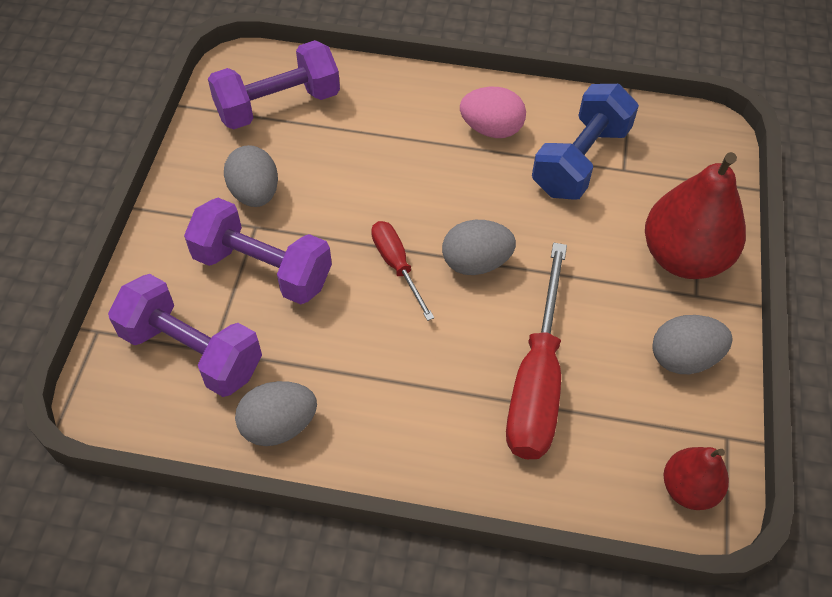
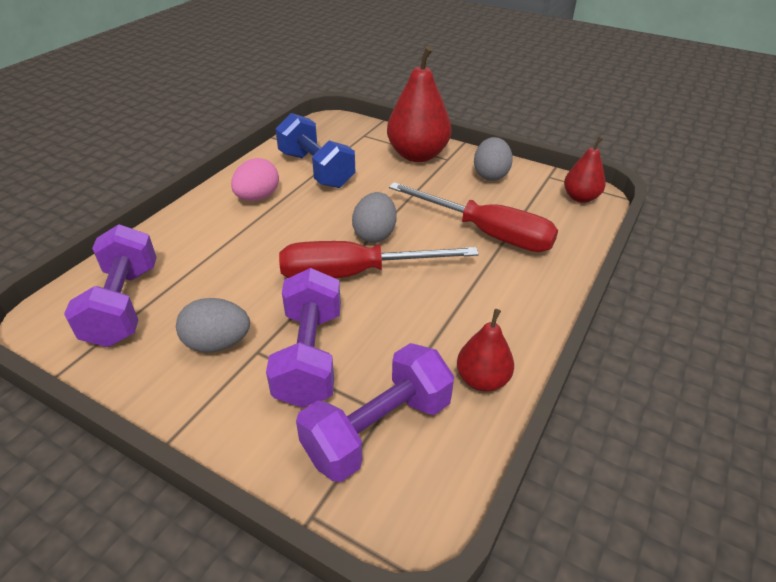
camera: 70 degrees left, 15 degrees down
(262, 269) = (309, 356): purple dumbbell -> purple dumbbell turned 45 degrees counterclockwise
(279, 425) = (482, 380): grey egg -> red pear
(397, 265) = (354, 273): red screwdriver -> red screwdriver, size x1.85

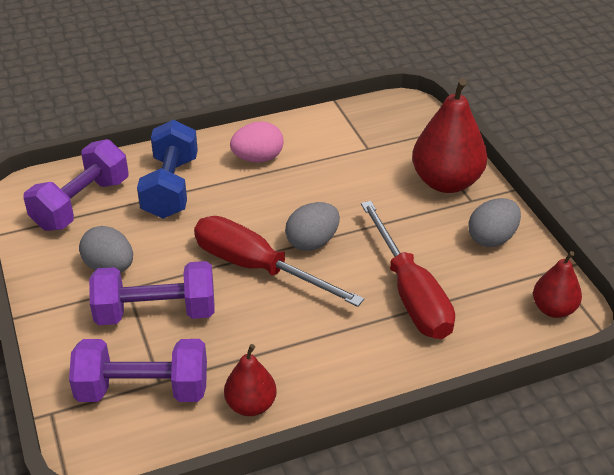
camera: 40 degrees right, 0 degrees up
(309, 356) = (156, 312): purple dumbbell -> purple dumbbell turned 45 degrees clockwise
(316, 170) = (335, 154): blue dumbbell -> blue dumbbell (170, 187)

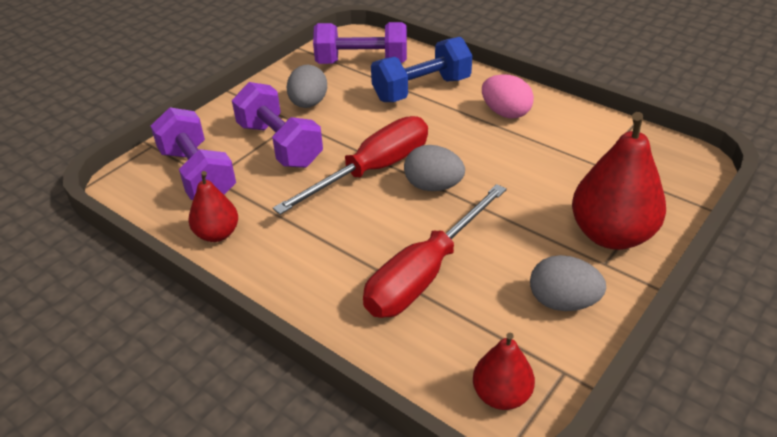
camera: 60 degrees right, 0 degrees up
(257, 267) = (373, 170): red screwdriver -> red screwdriver turned 45 degrees clockwise

